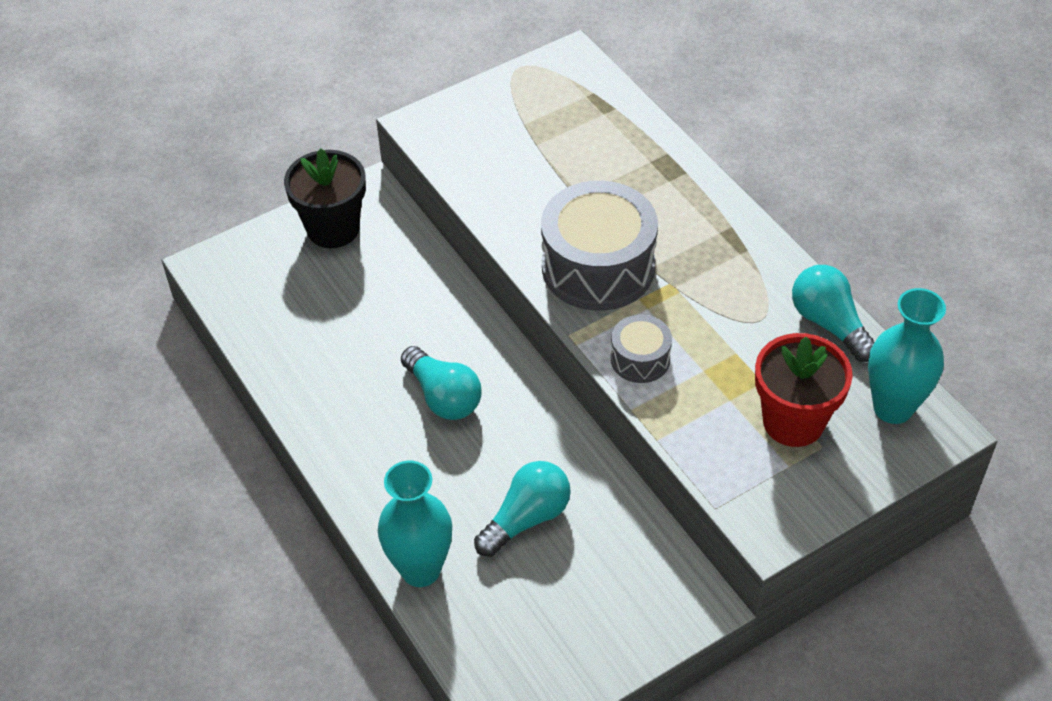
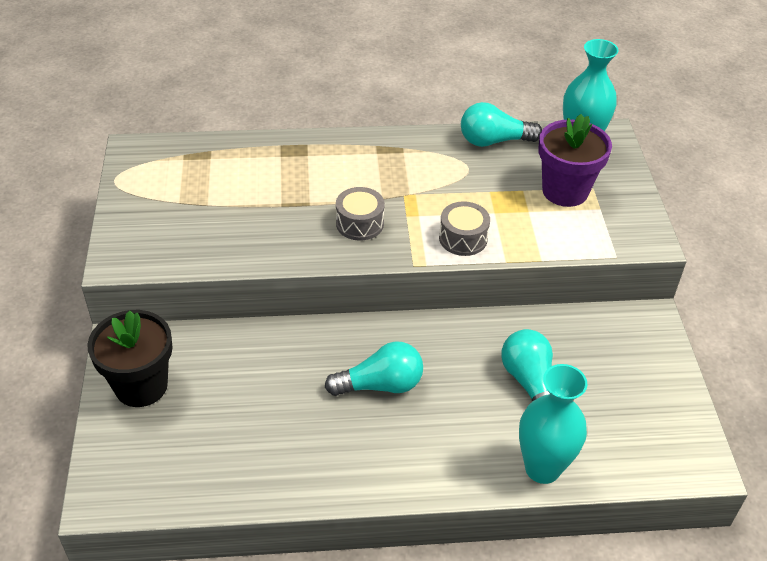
camera: 65 degrees left, 5 degrees down
(598, 267) = (360, 223): grey drum -> grey drum, size x0.50
(793, 421) = (565, 191): red flower pot -> purple flower pot

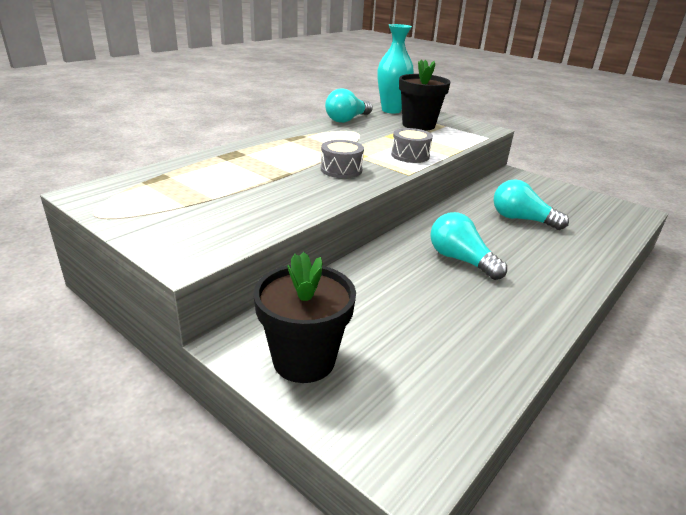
camera: 45 degrees left, 15 degrees down
(380, 385) = (460, 260): turquoise light bulb -> turquoise light bulb turned 75 degrees counterclockwise
(542, 468) = (598, 249): turquoise vase -> none
(565, 191) = (418, 125): purple flower pot -> black flower pot

